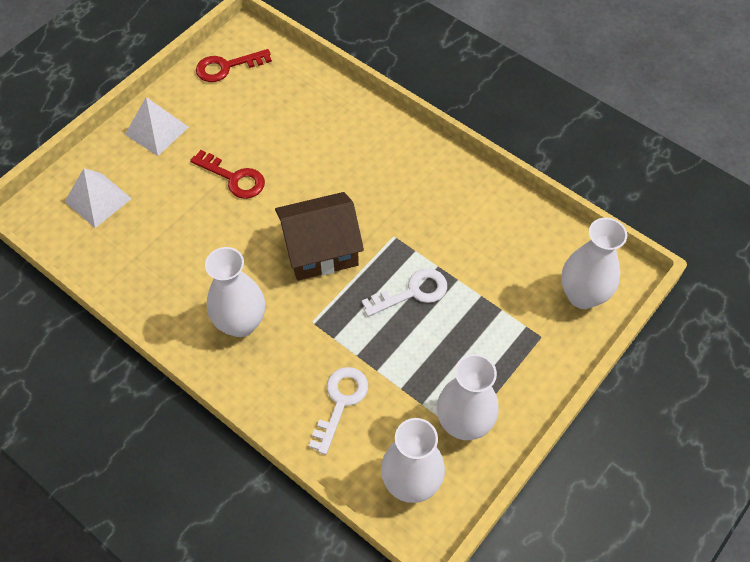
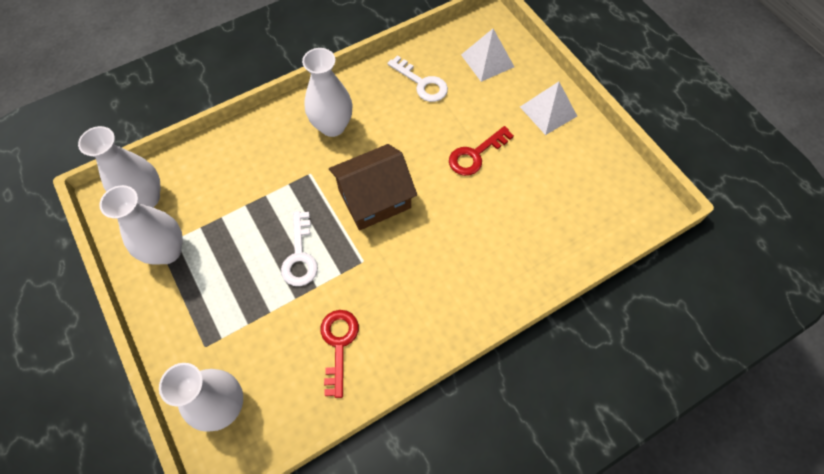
camera: 110 degrees right, 5 degrees up
(226, 67) = (612, 180): red key -> red key (338, 344)
(320, 249) = (374, 198): brown house -> brown house turned 60 degrees clockwise
(340, 402) = (233, 172): white key -> white key (422, 83)

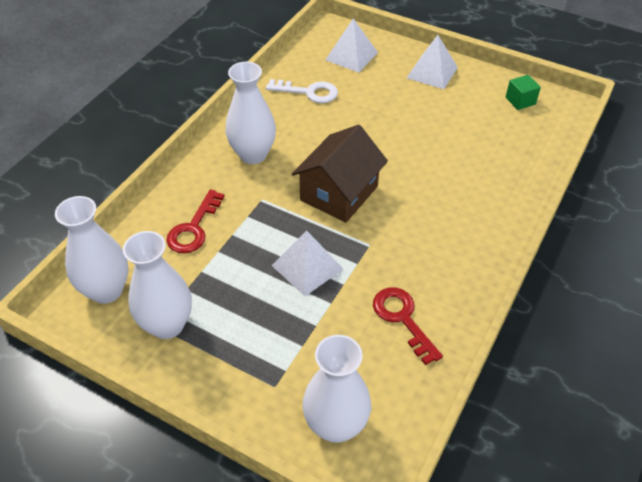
camera: 30 degrees left, 15 degrees down
(300, 256) = (307, 267): white key -> white pyramid
(475, 155) = (399, 125): red key -> red key (194, 228)
(608, 181) = (520, 101): none -> green cube

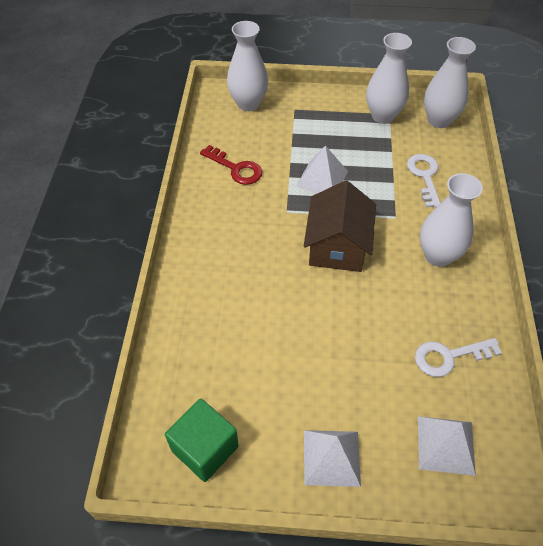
camera: 155 degrees right, 5 degrees up
(194, 228) = (424, 176): red key -> white key
(520, 101) = (205, 448): green cube -> green cube, size x1.66

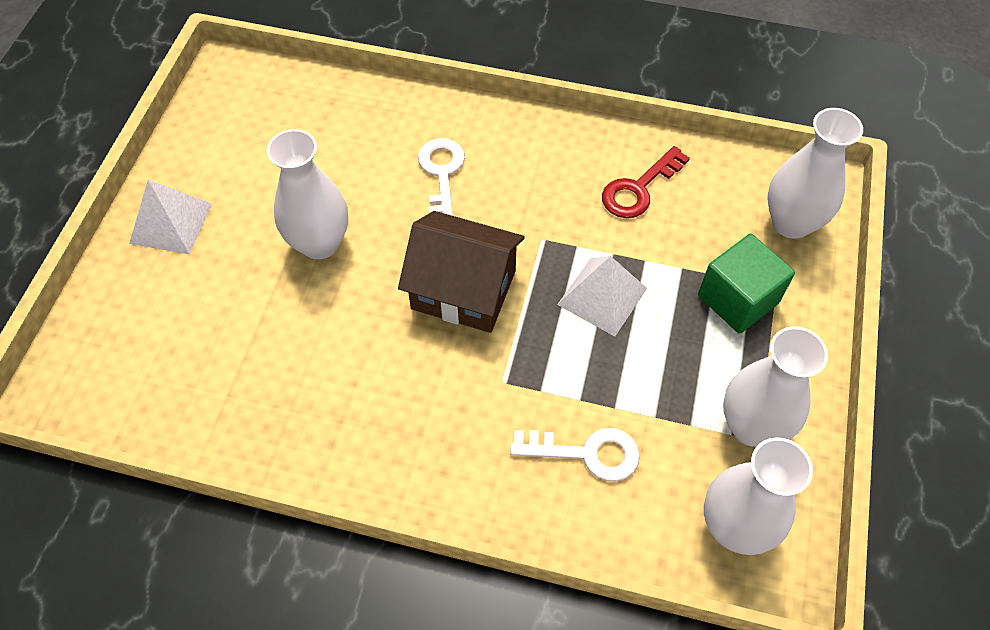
camera: 100 degrees right, 5 degrees up
(205, 448) = (227, 116): green cube -> green cube (738, 299)
(438, 255) = (414, 421): white vase -> white vase (319, 243)
(446, 445) = (136, 340): white pyramid -> none
(449, 357) = (245, 381): white key -> white key (441, 174)

